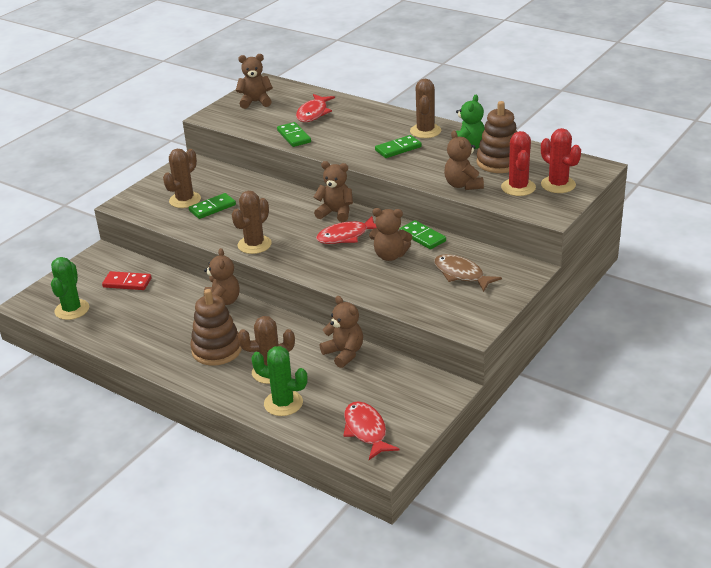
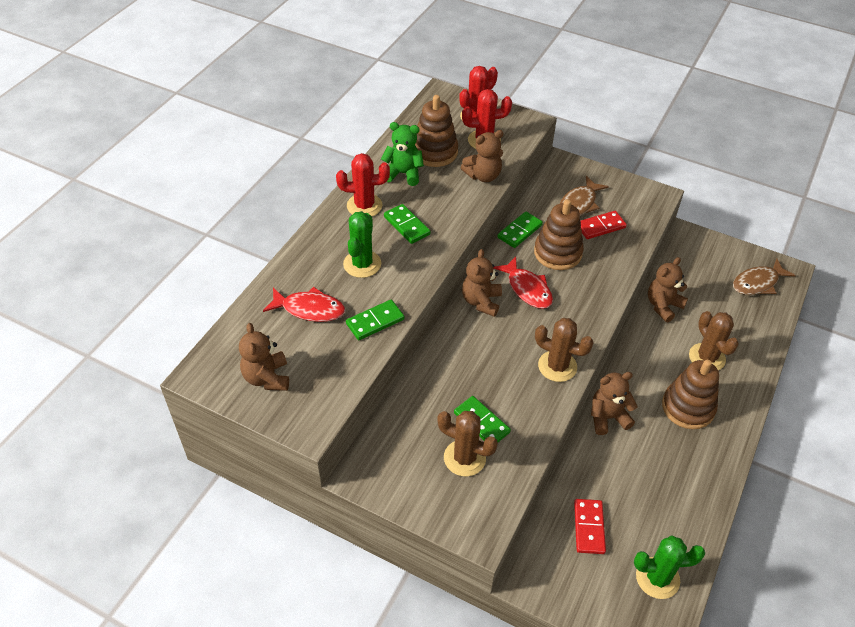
camera: 100 degrees left, 15 degrees up
(283, 403) = (746, 342): green cactus -> green cactus (362, 264)
(366, 430) = (757, 283): red fish -> brown fish
(390, 256) = (557, 253): brown teddy bear -> brown stacking toy
(425, 131) = (364, 206): brown cactus -> red cactus
(425, 284) = (600, 227): none -> red domino

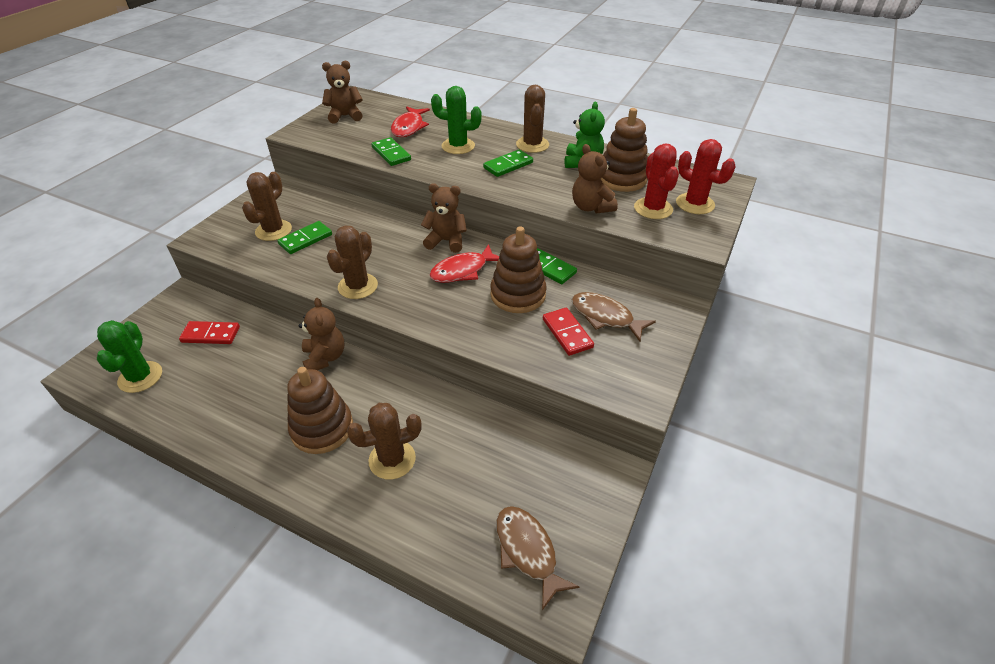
camera: 90 degrees right, 5 degrees down
(364, 206) = (532, 145): red cactus -> brown cactus
(663, 306) = (479, 424): brown teddy bear -> none

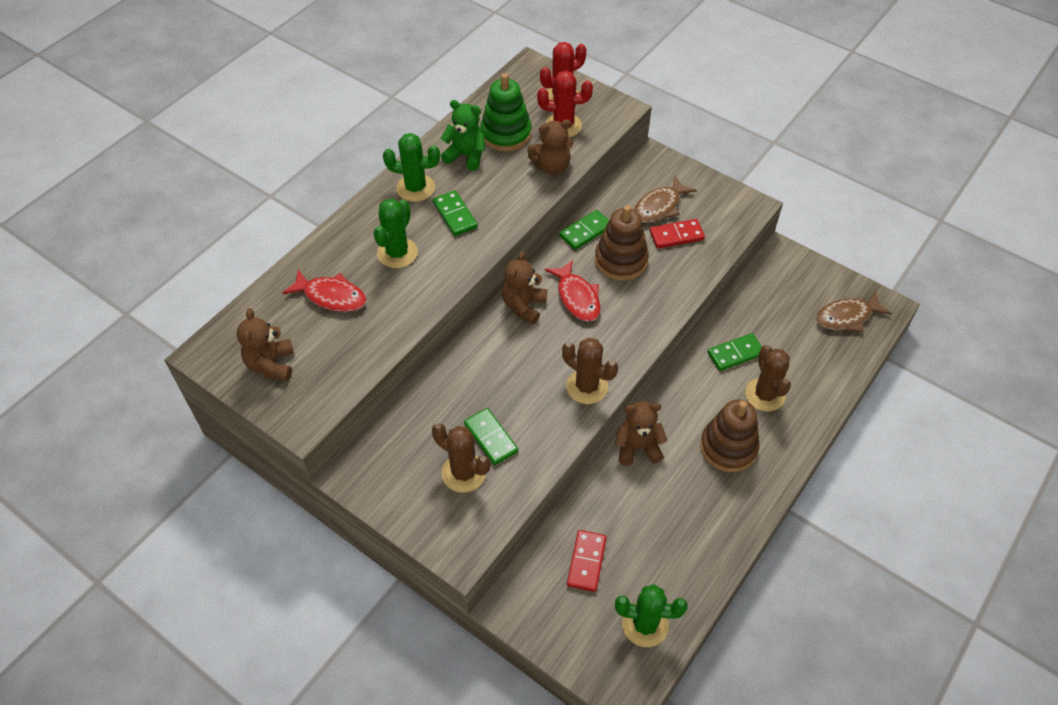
camera: 80 degrees left, 10 degrees up
(391, 154) = (395, 317): green domino -> green domino (735, 353)
(532, 145) = (415, 188): brown cactus -> green cactus
(621, 178) = (506, 134): brown stacking toy -> green stacking toy

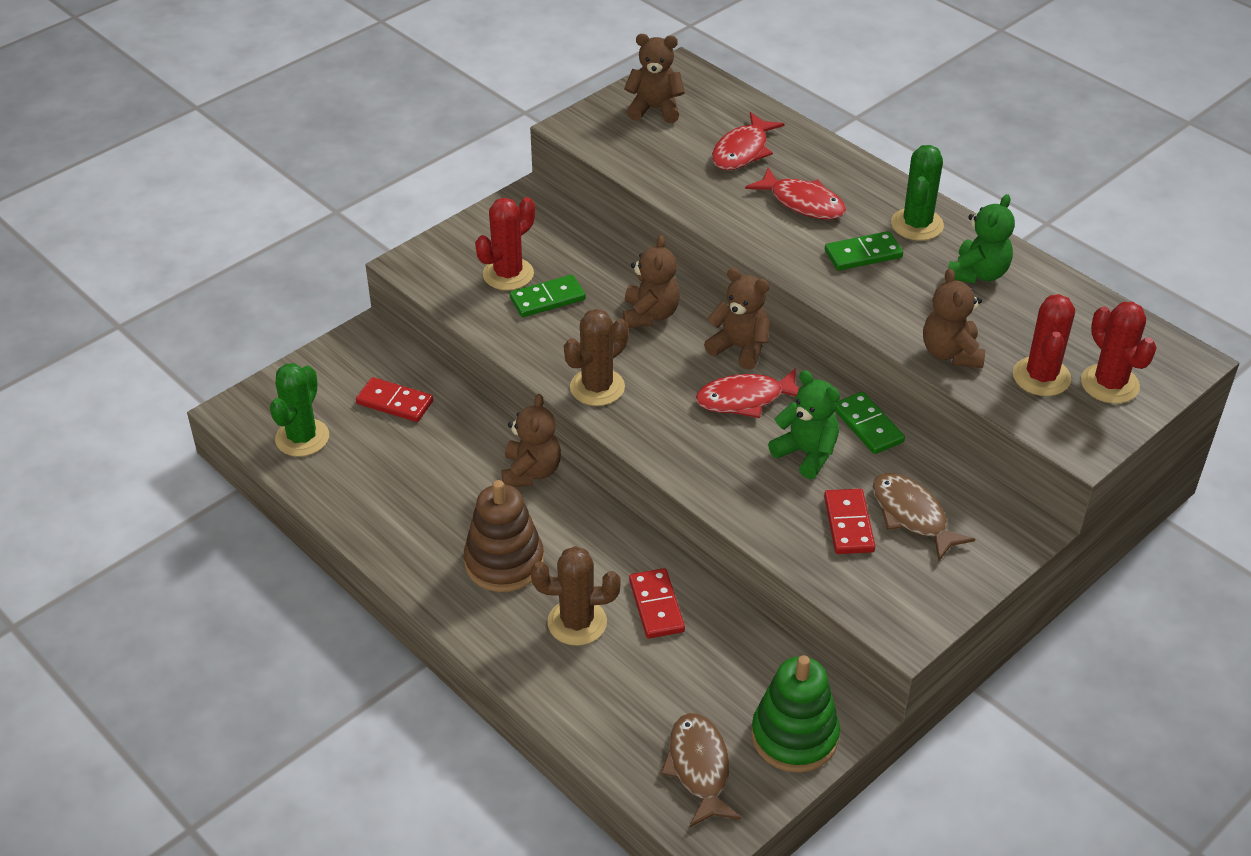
camera: 100 degrees right, 10 degrees down
(397, 253) = (803, 203): green cactus -> red fish
(464, 473) = (508, 274): brown cactus -> red cactus
(497, 365) = (650, 314): none -> brown teddy bear
(506, 134) = (1023, 316): green stacking toy -> green stacking toy (794, 736)
(621, 260) = (806, 454): brown stacking toy -> green teddy bear
(735, 353) = (656, 606): green domino -> red domino

